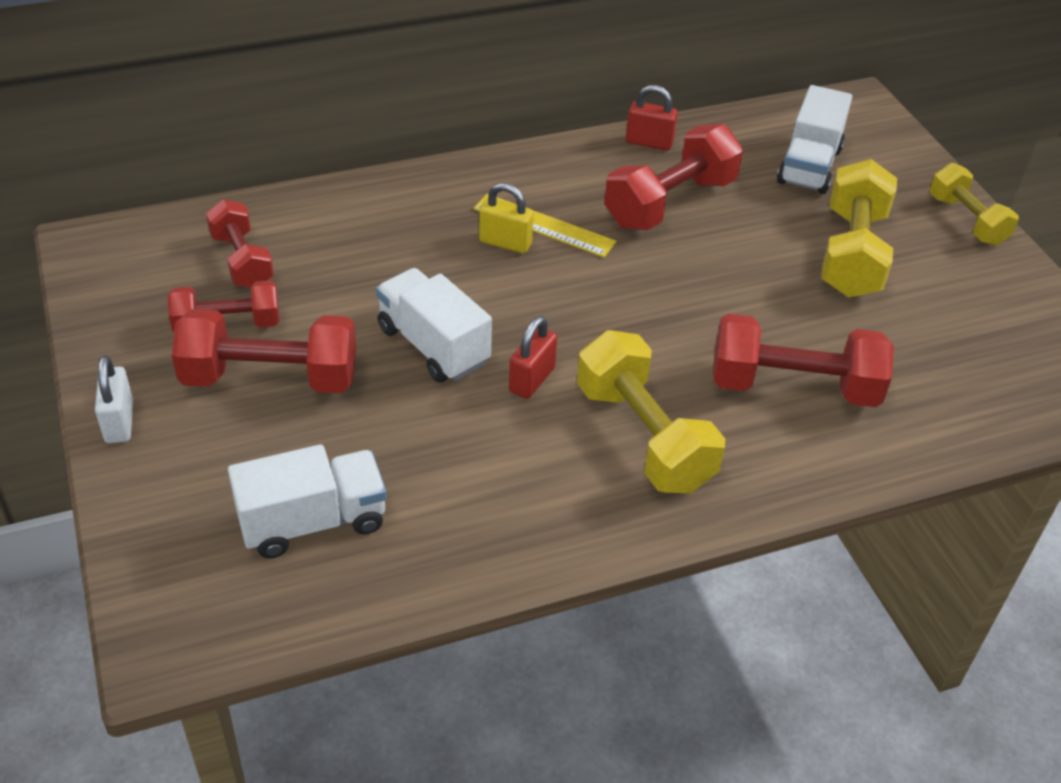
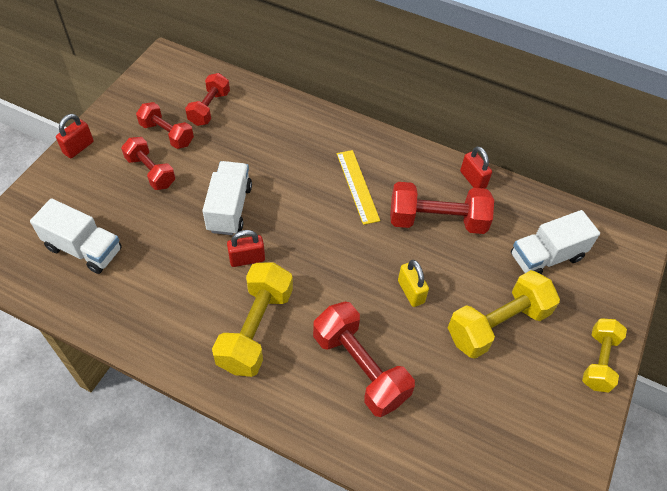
camera: 45 degrees right, 10 degrees up
(119, 422) = (78, 148): white padlock -> red padlock
(270, 378) = (151, 172): red dumbbell -> red dumbbell, size x0.64
(505, 243) = (327, 182): yellow padlock -> yellow padlock (410, 292)

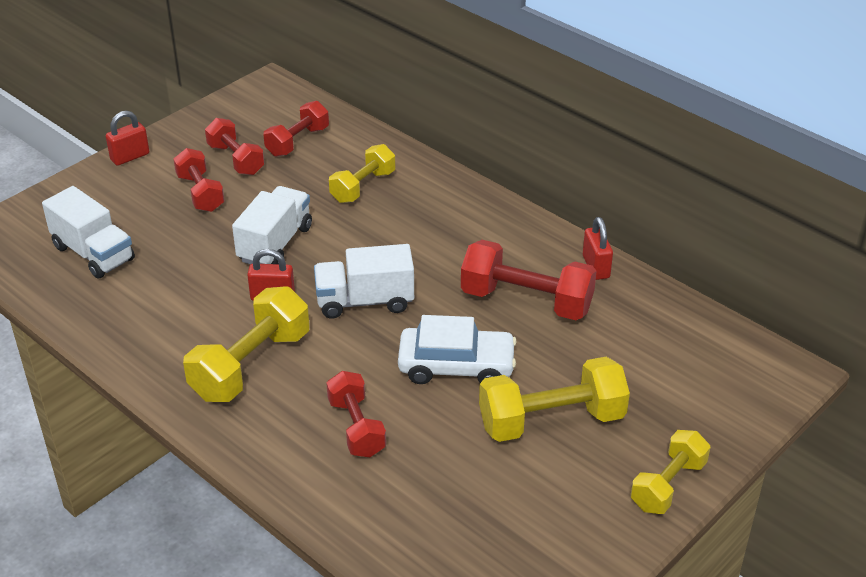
camera: 20 degrees right, 15 degrees down
(276, 141) = (363, 187): none -> yellow dumbbell
(357, 186) = (442, 248): yellow ruler -> none
(360, 368) = (356, 427): red dumbbell -> red dumbbell, size x0.64
(410, 292) = (456, 366): yellow padlock -> white car
(546, 257) = (653, 364): white truck -> white truck (365, 301)

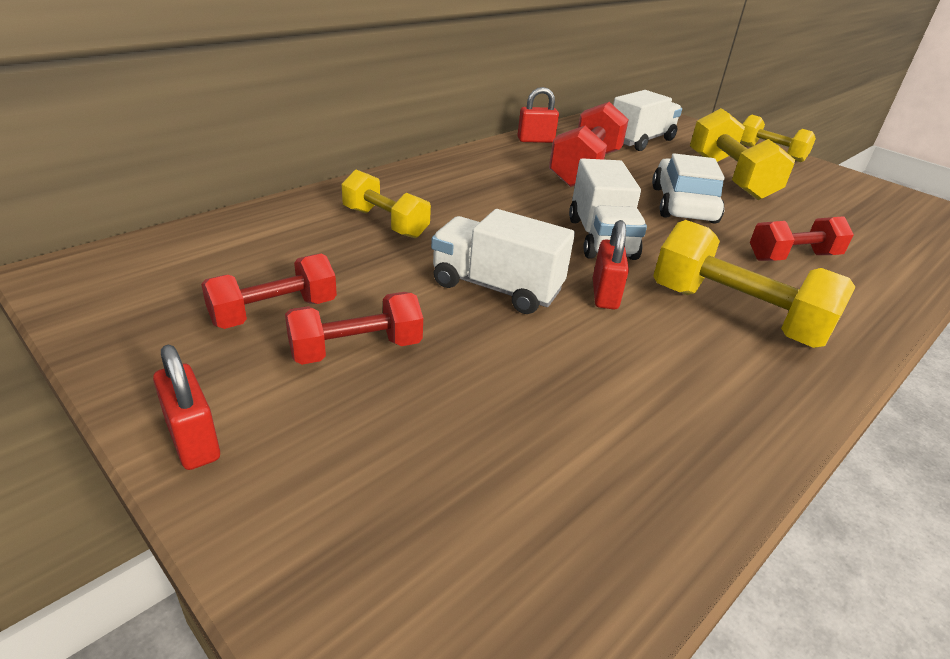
camera: 90 degrees left, 5 degrees down
(93, 253) = (516, 483): white truck -> white truck (640, 141)
(297, 141) = (255, 259): red dumbbell -> none

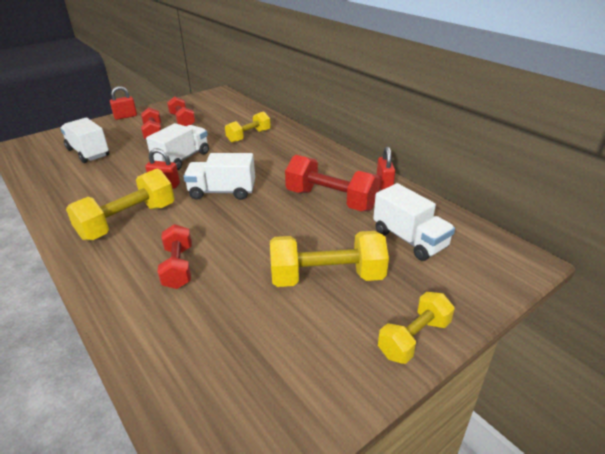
camera: 100 degrees right, 0 degrees up
(485, 455) = (88, 152): none -> white truck
(683, 204) = (268, 234): white car -> none

